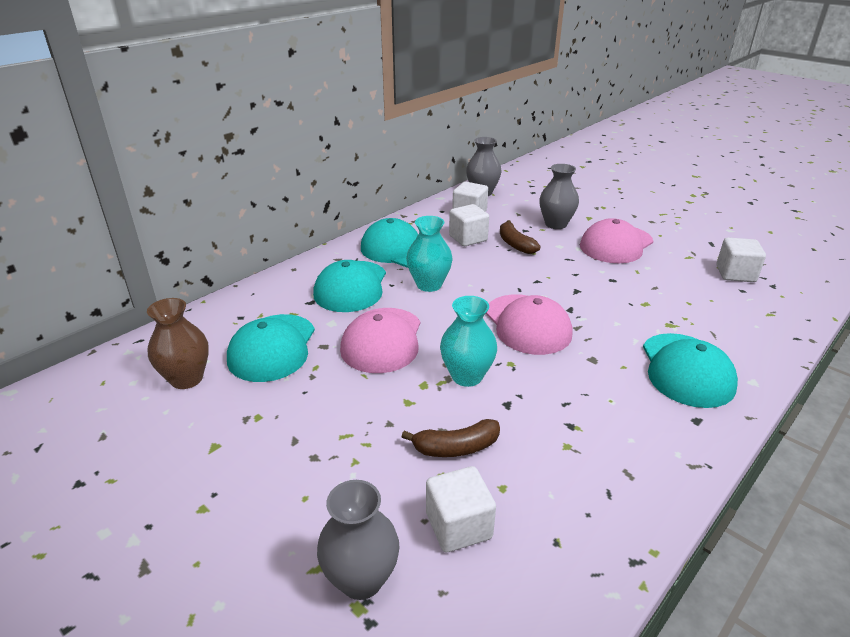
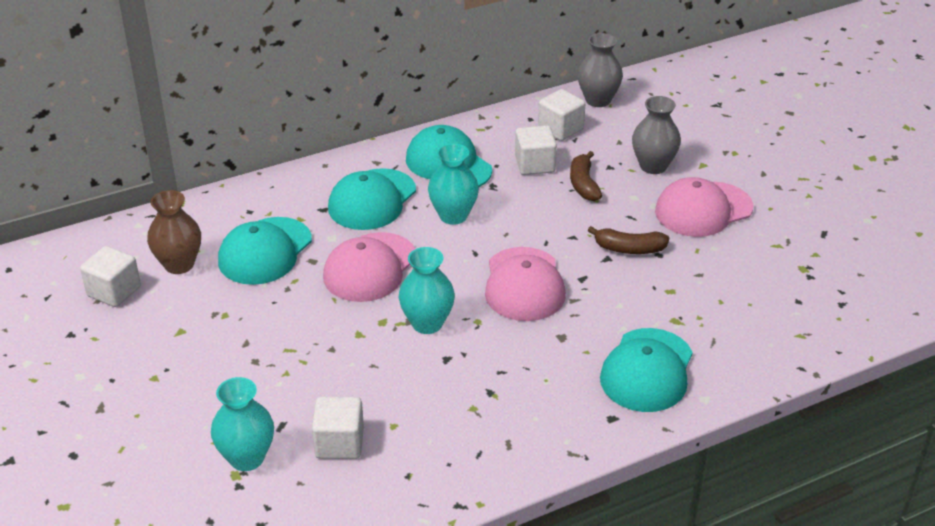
camera: 20 degrees right, 5 degrees up
(361, 579) = (247, 458): grey vase -> turquoise vase
(456, 447) = (376, 384): brown banana -> brown banana (629, 249)
(735, 274) = (811, 279): white cube -> white cube (114, 291)

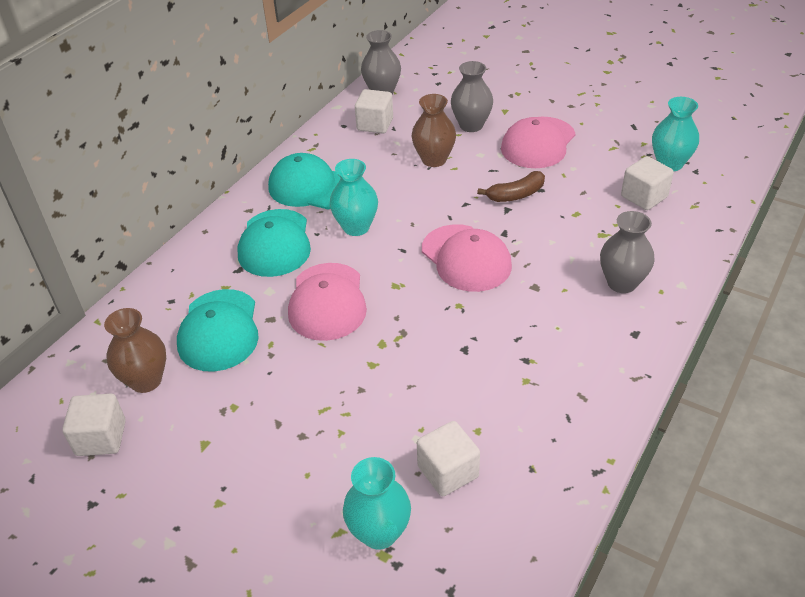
camera: 30 degrees left, 5 degrees up
(427, 323) = (420, 327): turquoise vase -> turquoise vase (670, 164)
(534, 164) = (382, 159): white cube -> white cube (644, 197)
(583, 184) = (434, 159): brown banana -> brown vase
(647, 370) = (622, 283): turquoise cap -> grey vase

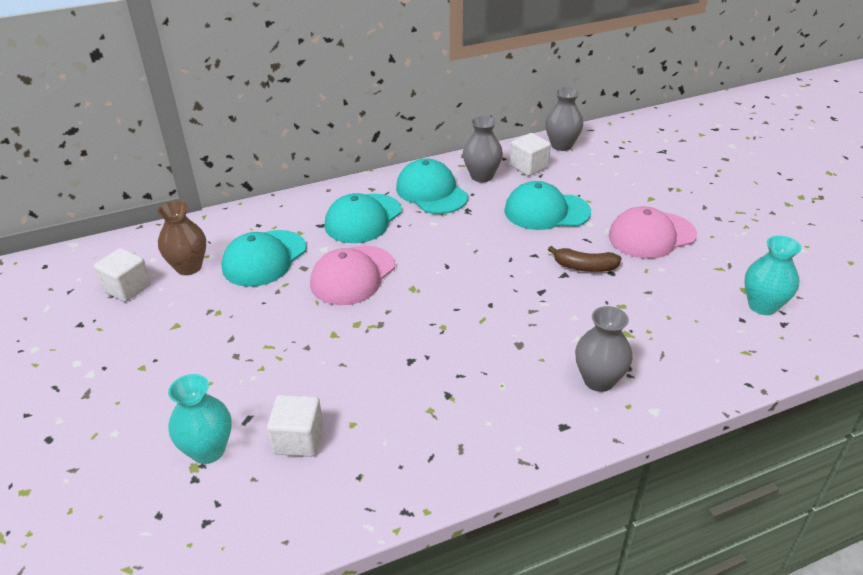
camera: 35 degrees right, 5 degrees down
(356, 227) = (431, 234): turquoise vase -> none
(434, 159) = (546, 211): brown vase -> turquoise cap
(466, 258) = (488, 295): pink cap -> none
(471, 125) = (607, 198): grey vase -> grey vase (482, 176)
(644, 197) = (703, 321): white cube -> none

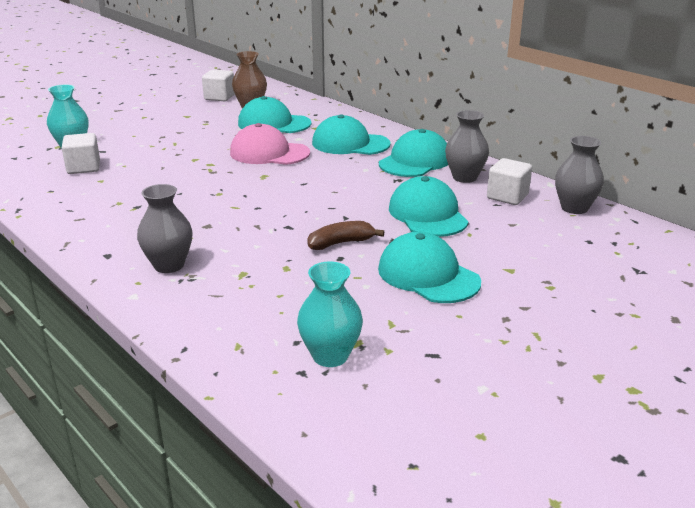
camera: 70 degrees right, 10 degrees down
(584, 267) = (341, 243): brown banana -> brown banana turned 75 degrees clockwise
(651, 235) = (428, 275): pink cap -> turquoise cap

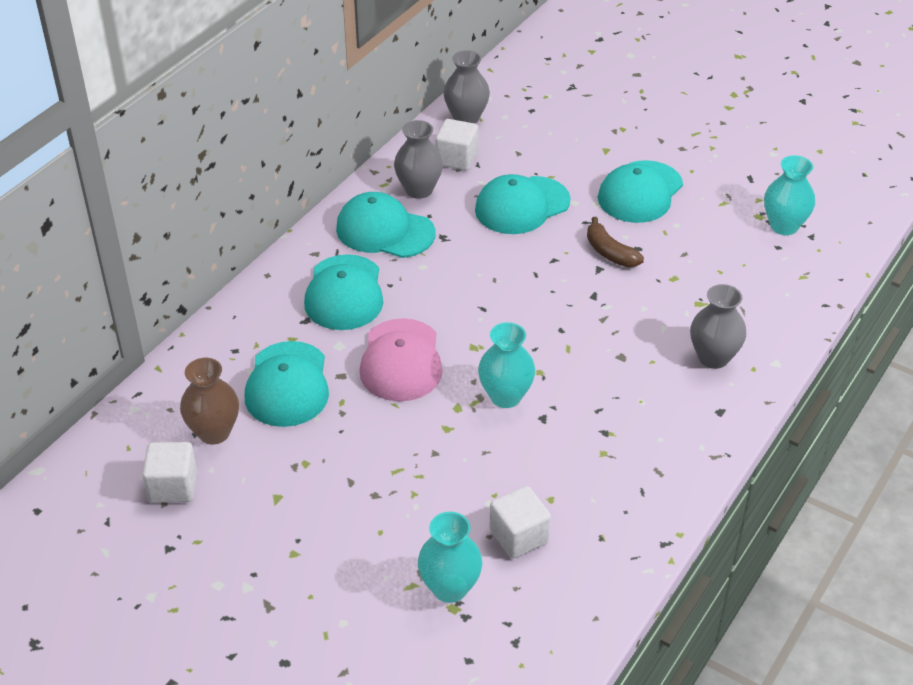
camera: 105 degrees left, 15 degrees up
(205, 179) = (505, 396): none -> turquoise vase

